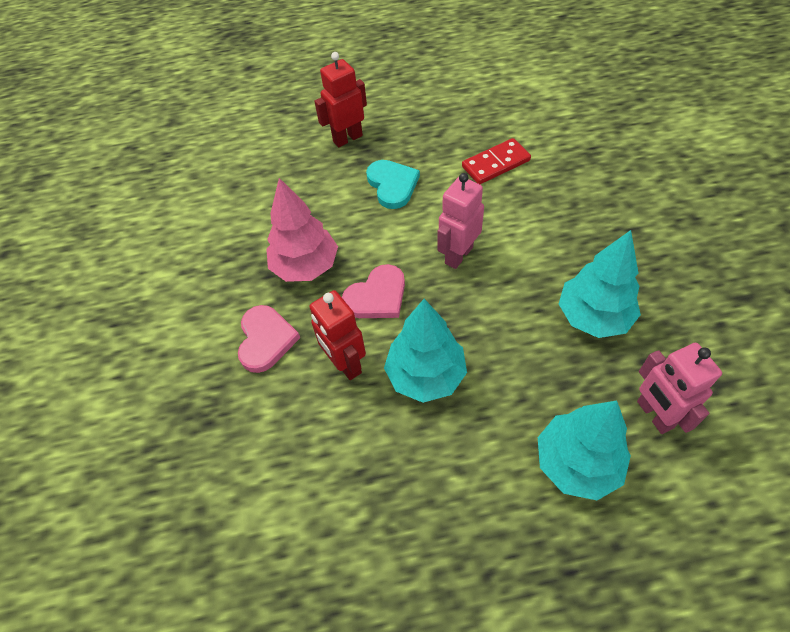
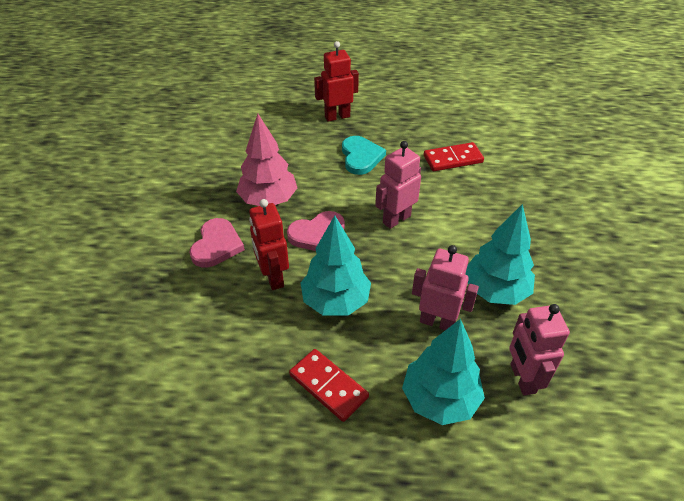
camera: 10 degrees right, 10 degrees down
(453, 482) = (328, 386): none -> red domino
(544, 371) = (437, 322): none -> pink robot

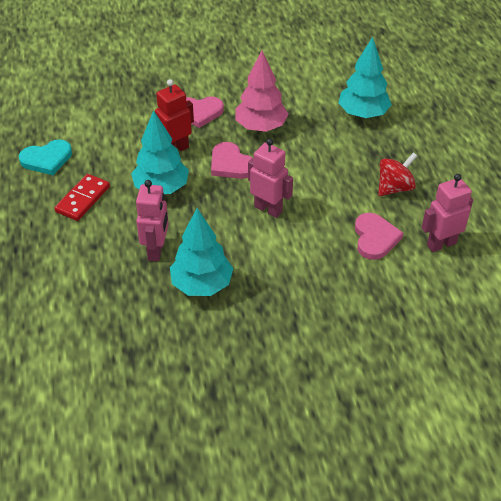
camera: 75 degrees right, 0 degrees up
(337, 116) = (402, 144): red robot -> none
(361, 157) = (346, 172): turquoise heart -> turquoise heart (47, 159)
(392, 134) = (394, 188): none -> red spinning top
(440, 399) = (83, 260): turquoise tree -> turquoise tree (363, 114)
(453, 159) = (375, 238): red domino -> pink heart
(522, 378) = (112, 308): pink robot -> pink robot (441, 244)

